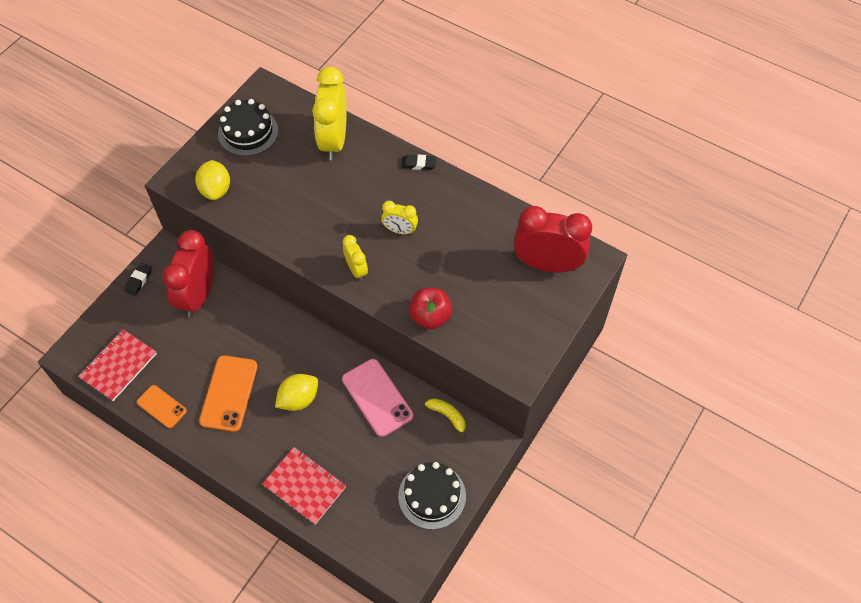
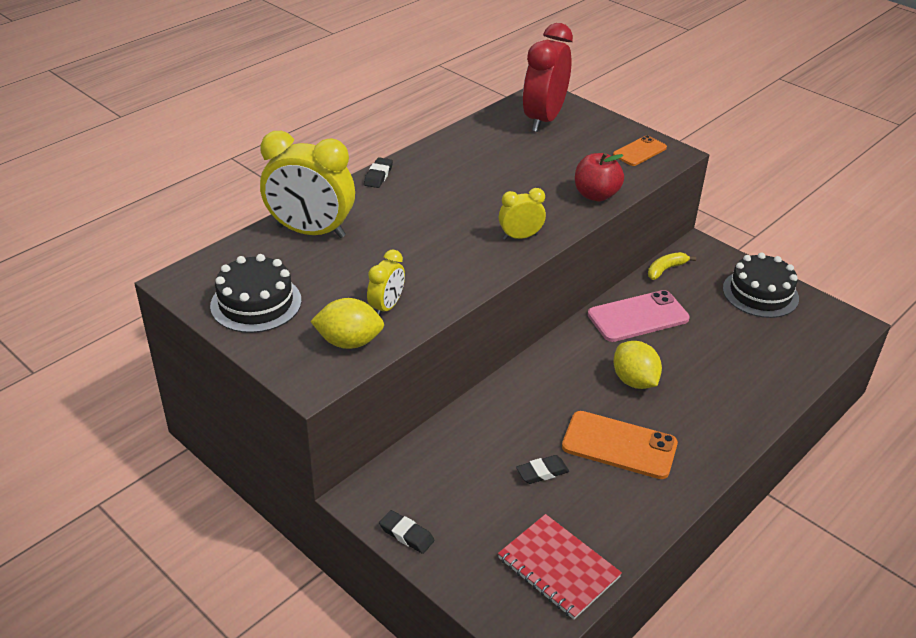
camera: 80 degrees left, 20 degrees down
(161, 406) = (633, 519): orange phone -> orange phone (639, 151)
(198, 295) = (454, 465): red clock -> none
(198, 347) = (542, 472): none -> black eraser
(305, 486) = (752, 388): red notebook -> none
(400, 230) = (472, 200): yellow clock -> yellow clock (387, 307)

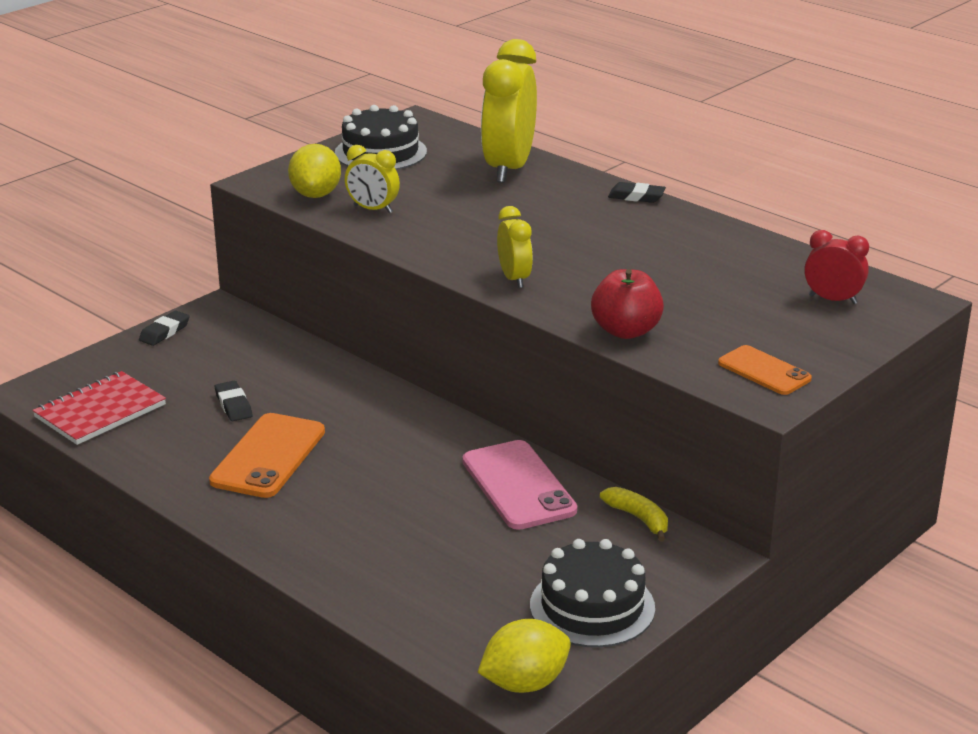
camera: 90 degrees right, 10 degrees down
(543, 119) = (832, 299): red clock -> red clock, size x0.51
(634, 381) = (383, 474): yellow lemon -> yellow lemon (524, 683)

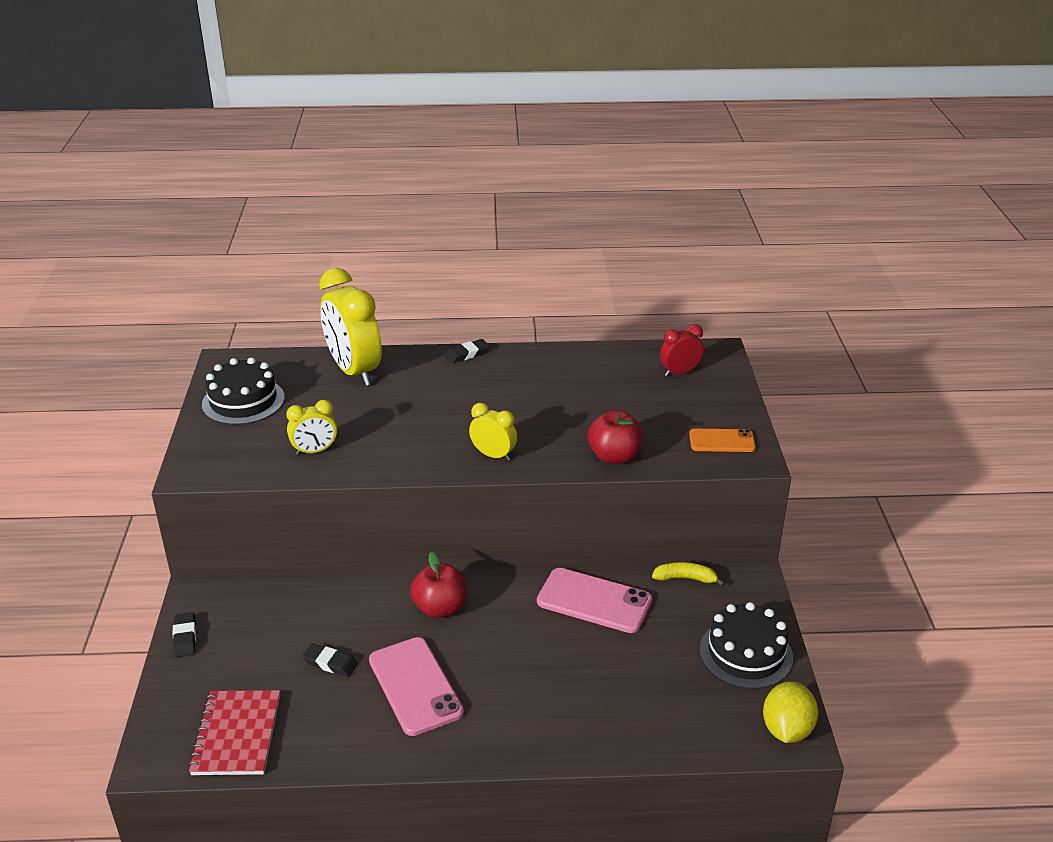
camera: 45 degrees left, 5 degrees up
(268, 456) = (415, 686): orange phone -> pink phone
(316, 194) = (253, 460): yellow lemon -> none
(377, 416) = (440, 608): none -> red apple

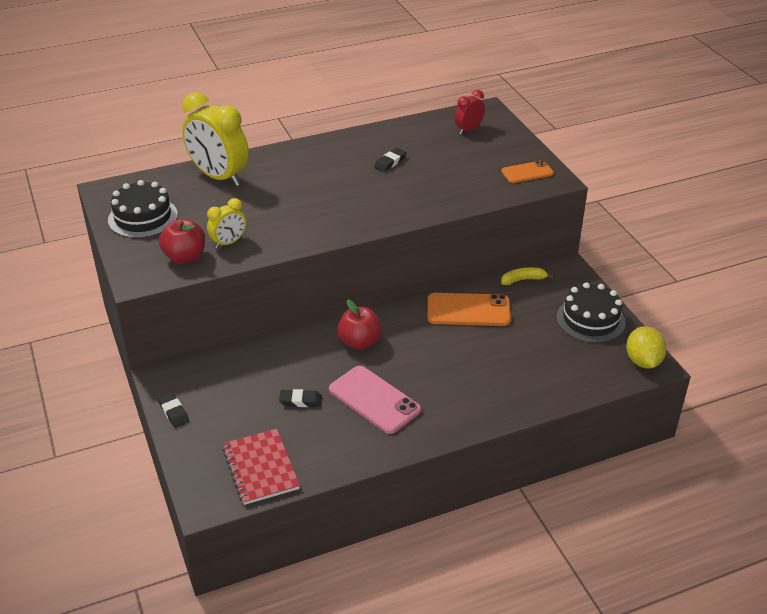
camera: 20 degrees left, 5 degrees up
(467, 354) = (301, 146): black eraser -> black eraser (390, 162)
(493, 455) = (369, 216): yellow clock -> none
(594, 601) = (468, 310): pink phone -> orange phone
(614, 456) = (458, 199): red apple -> red apple (185, 257)

